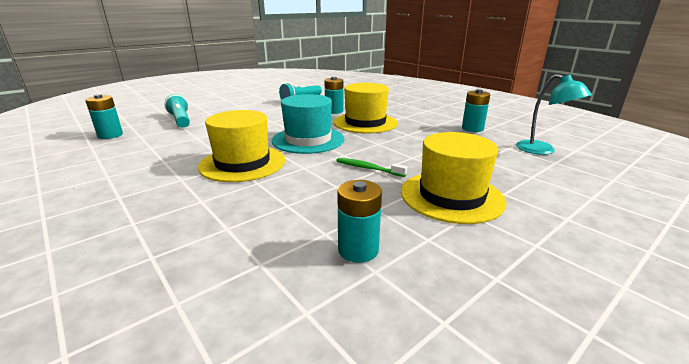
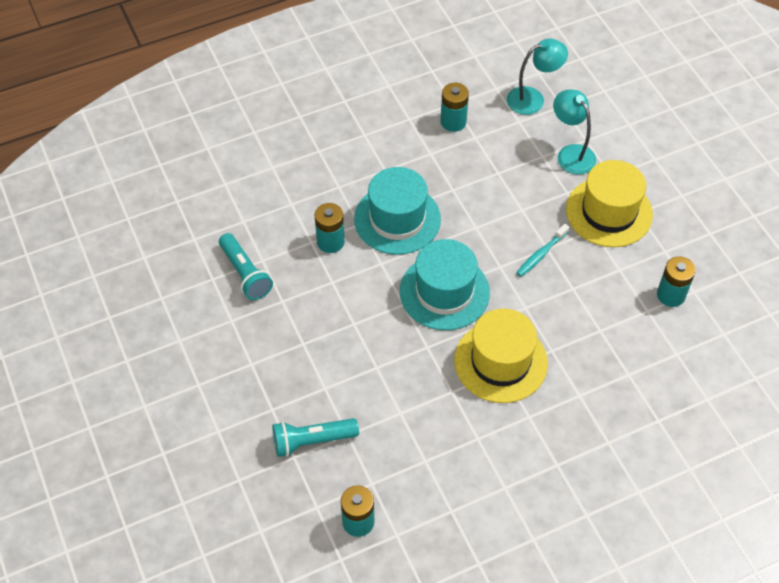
camera: 75 degrees left, 30 degrees up
(365, 123) = (397, 219): yellow hat -> turquoise hat
(368, 168) = (541, 254): green toothbrush -> turquoise toothbrush
(503, 171) = (571, 153): none -> turquoise lamp

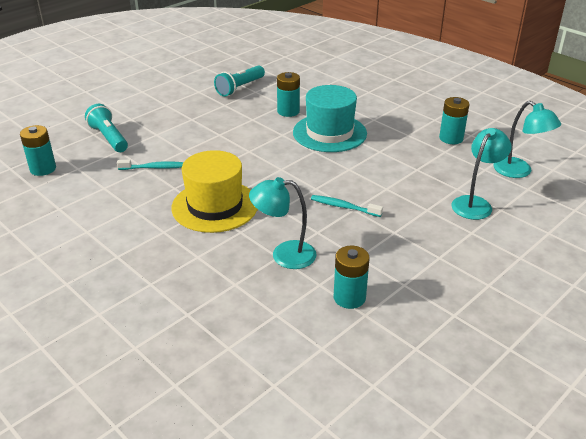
camera: 70 degrees right, 20 degrees down
(403, 403) = (154, 168): none -> turquoise toothbrush
(444, 292) = (272, 166): turquoise hat -> none
(599, 325) = (284, 255): none -> turquoise lamp
(609, 212) = (424, 238): yellow hat -> none

